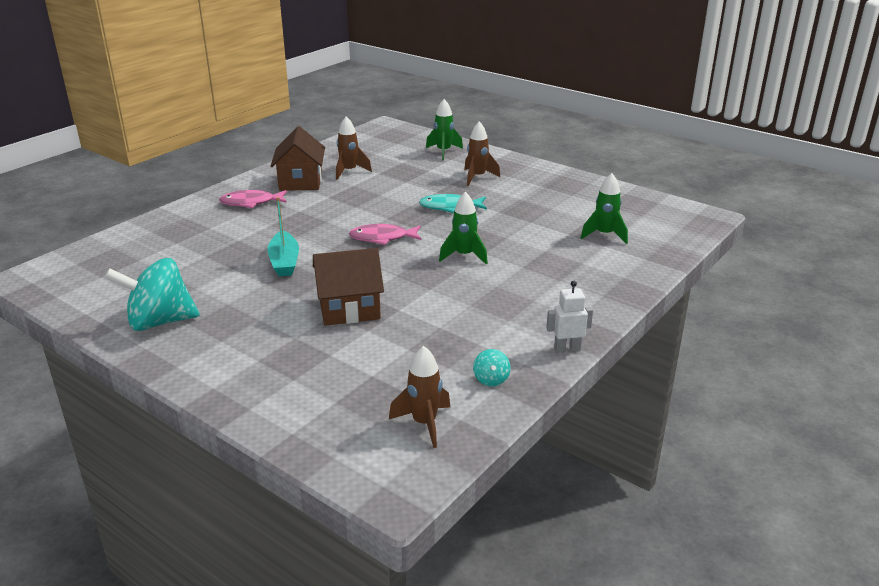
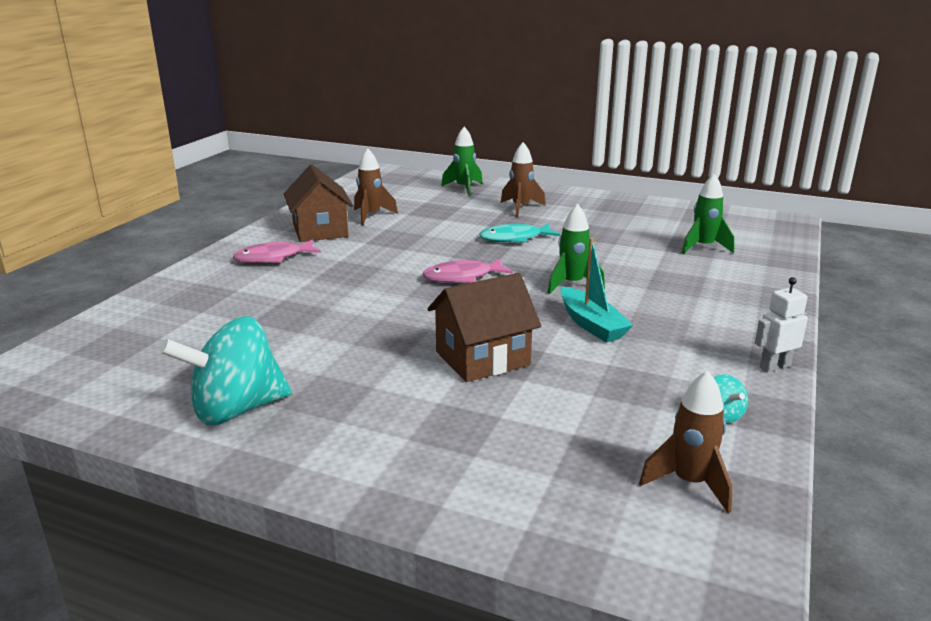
camera: 15 degrees left, 5 degrees down
(284, 262) = (360, 316): turquoise boat -> turquoise boat (591, 324)

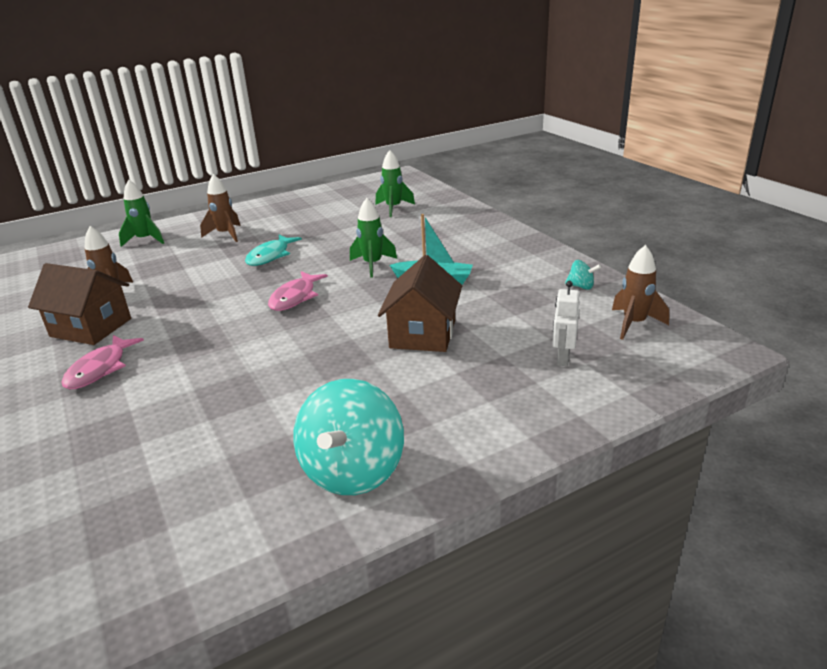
camera: 50 degrees left, 5 degrees up
(774, 366) = (552, 252): white robot -> white robot (562, 358)

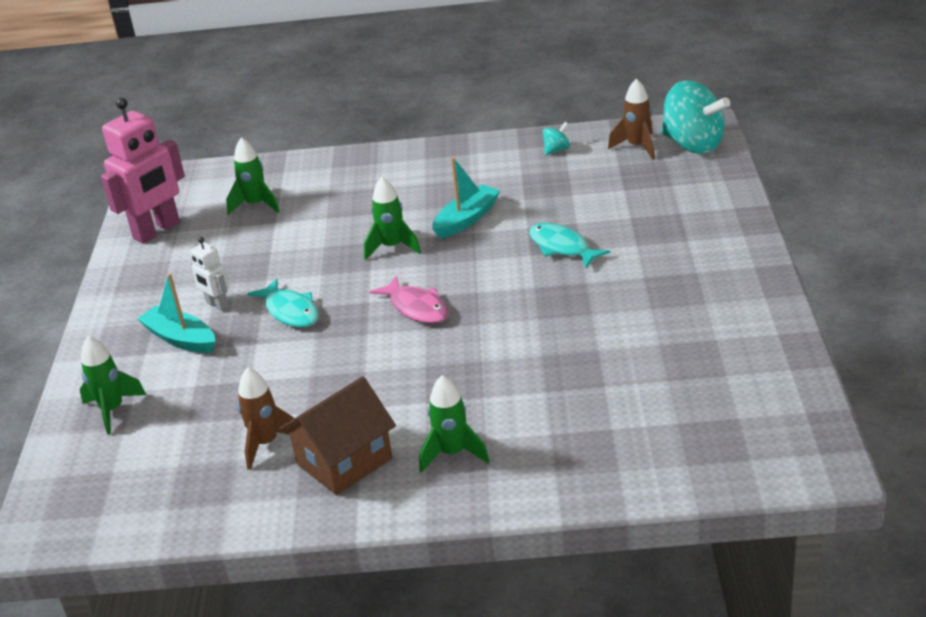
camera: 60 degrees left, 5 degrees up
(100, 369) = (452, 453): pink fish -> green rocket
(226, 234) = (180, 339): brown rocket -> turquoise boat
(342, 193) = (157, 231): none -> pink robot
(352, 471) = (729, 319): turquoise spinning top -> turquoise spinning top (693, 144)
(423, 334) = (562, 247): brown house -> turquoise fish
(562, 358) = (658, 192): white robot -> white robot (217, 304)

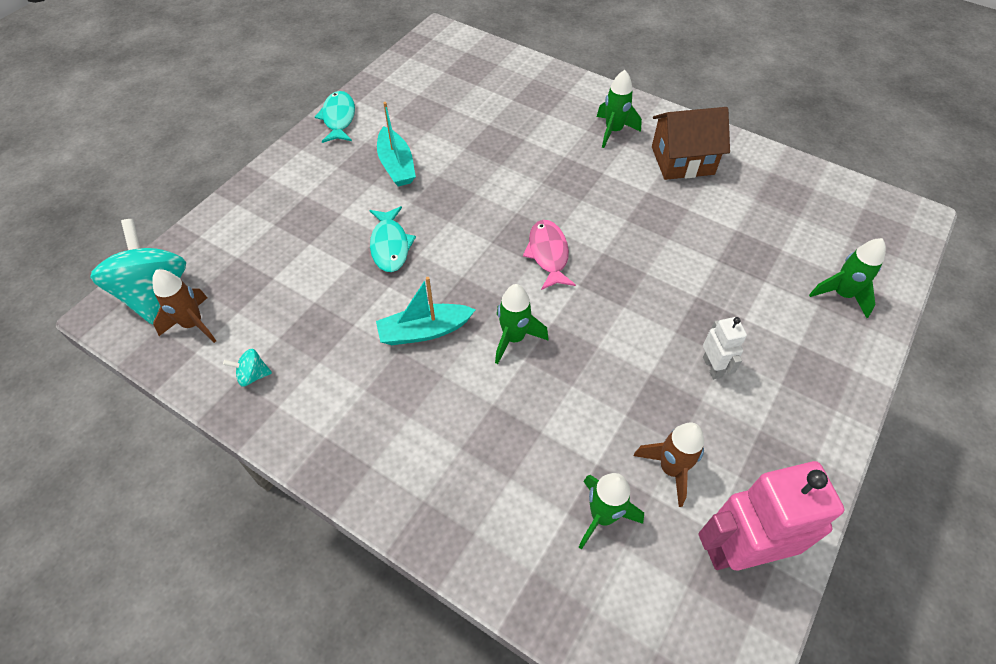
camera: 150 degrees left, 20 degrees up
(180, 339) = (761, 342): turquoise boat -> turquoise boat (396, 165)
(266, 443) = (728, 200): brown rocket -> brown rocket (670, 469)
(290, 311) = (650, 315): turquoise fish -> turquoise fish (338, 118)

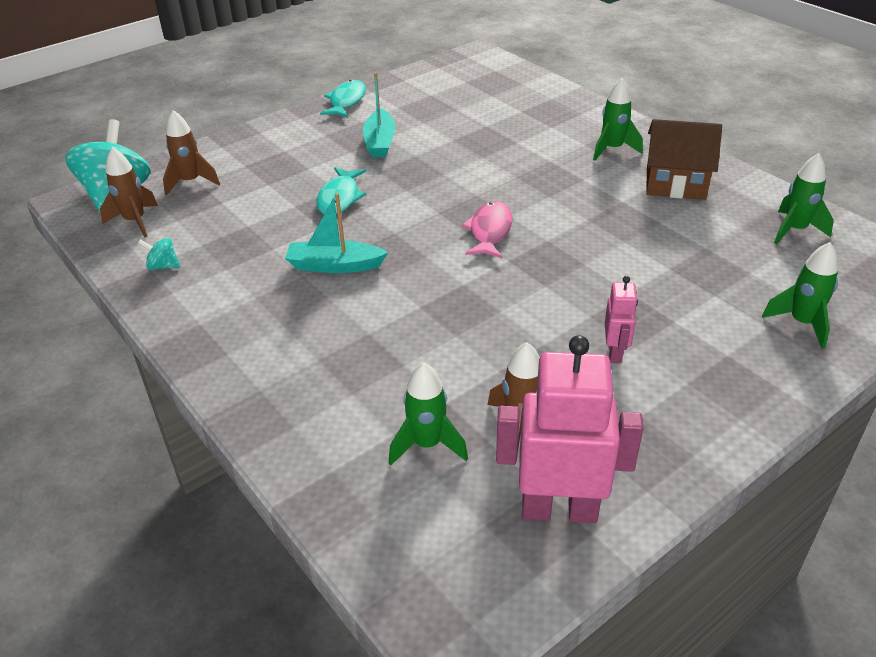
camera: 20 degrees right, 15 degrees down
(227, 258) = (191, 182): none -> brown rocket
(514, 338) = (418, 288): green rocket -> green rocket (794, 230)
(712, 367) = (615, 352): white robot -> pink robot

